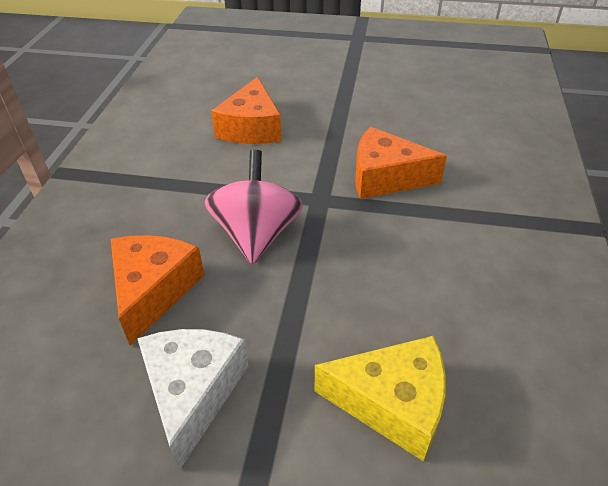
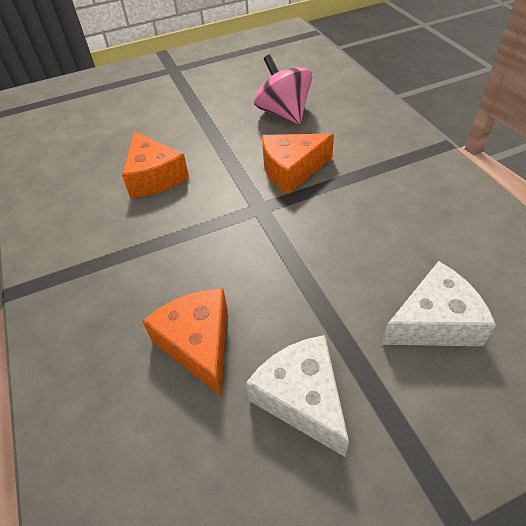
camera: 30 degrees left, 5 degrees up
(256, 234) = (238, 258): pink spinning top -> pink spinning top (284, 113)
(392, 403) = (434, 322): yellow cheese -> white cheese

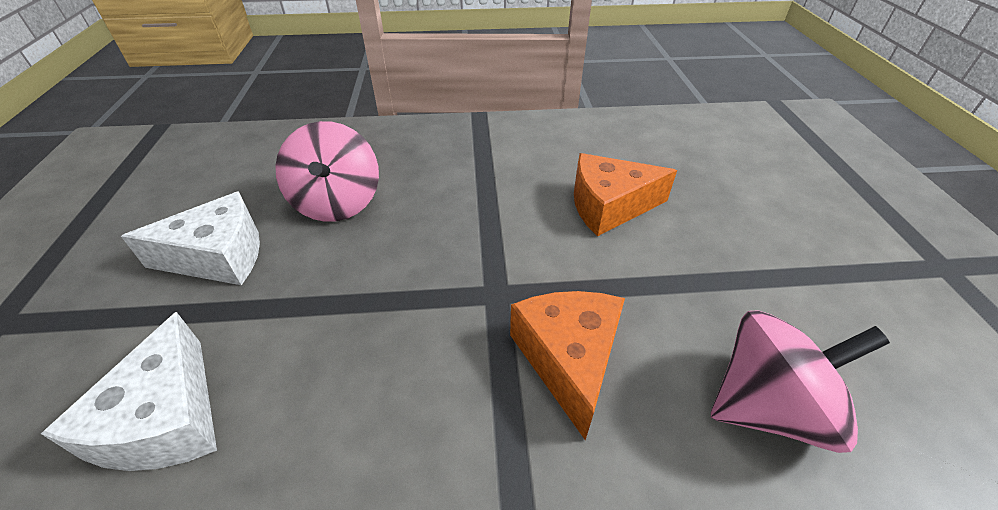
camera: 105 degrees right, 5 degrees down
(198, 343) = (338, 203): orange cheese -> pink spinning top

